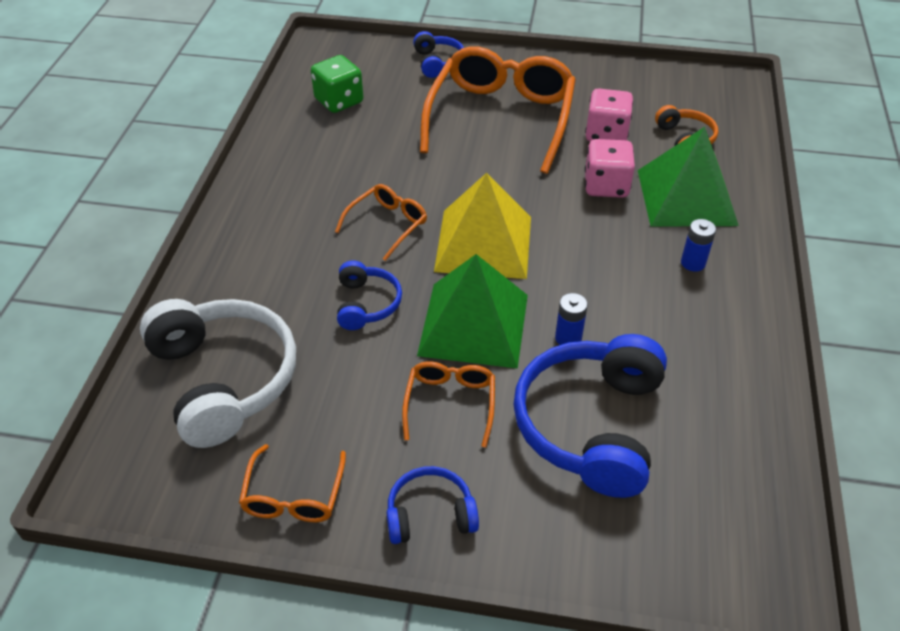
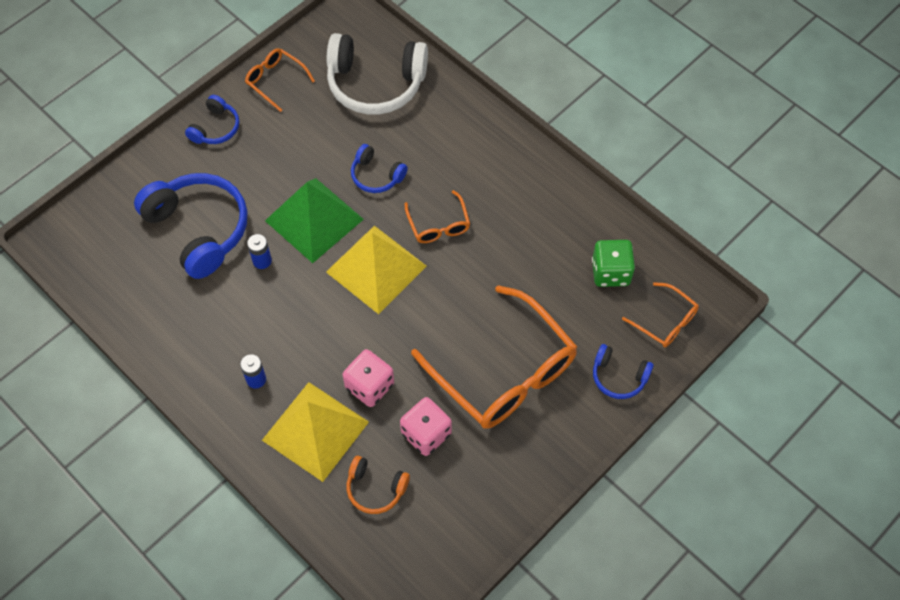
camera: 125 degrees right, 15 degrees up
(450, 404) = (269, 174): orange glasses -> orange glasses (665, 321)
(686, 197) = (315, 431): green pyramid -> yellow pyramid

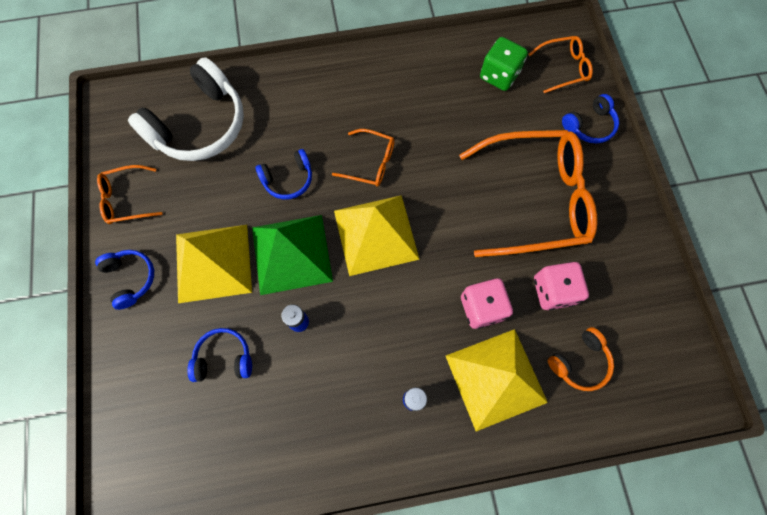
camera: 55 degrees left, 10 degrees up
(198, 229) = (224, 358): blue headphones -> blue headphones, size x0.51
(267, 172) = (213, 263): none -> yellow pyramid

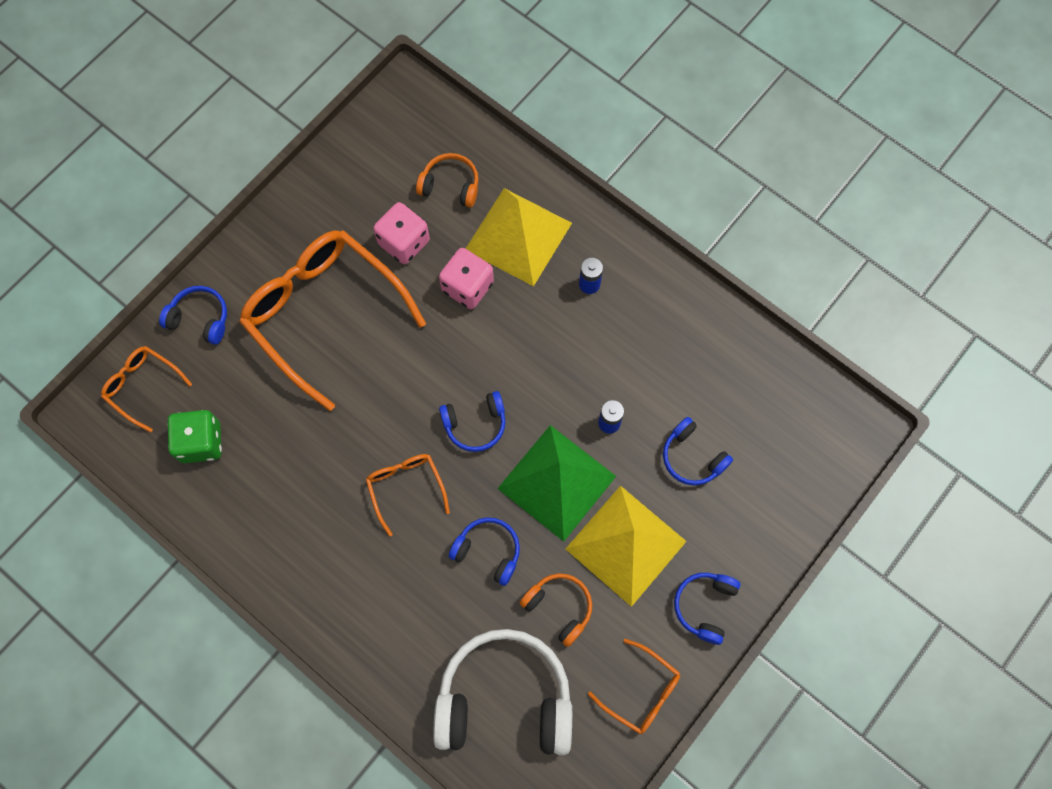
camera: 130 degrees left, 0 degrees up
(217, 192) = (559, 607): none -> orange headphones
(375, 234) = (475, 424): yellow pyramid -> blue headphones

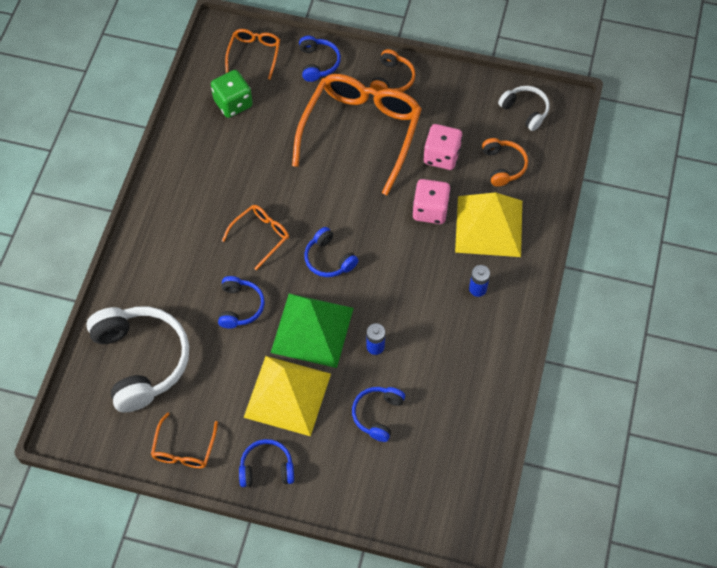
camera: 65 degrees right, 10 degrees down
(392, 129) = (525, 111): none -> white headphones
(559, 607) = (220, 369): orange headphones -> orange headphones (392, 79)

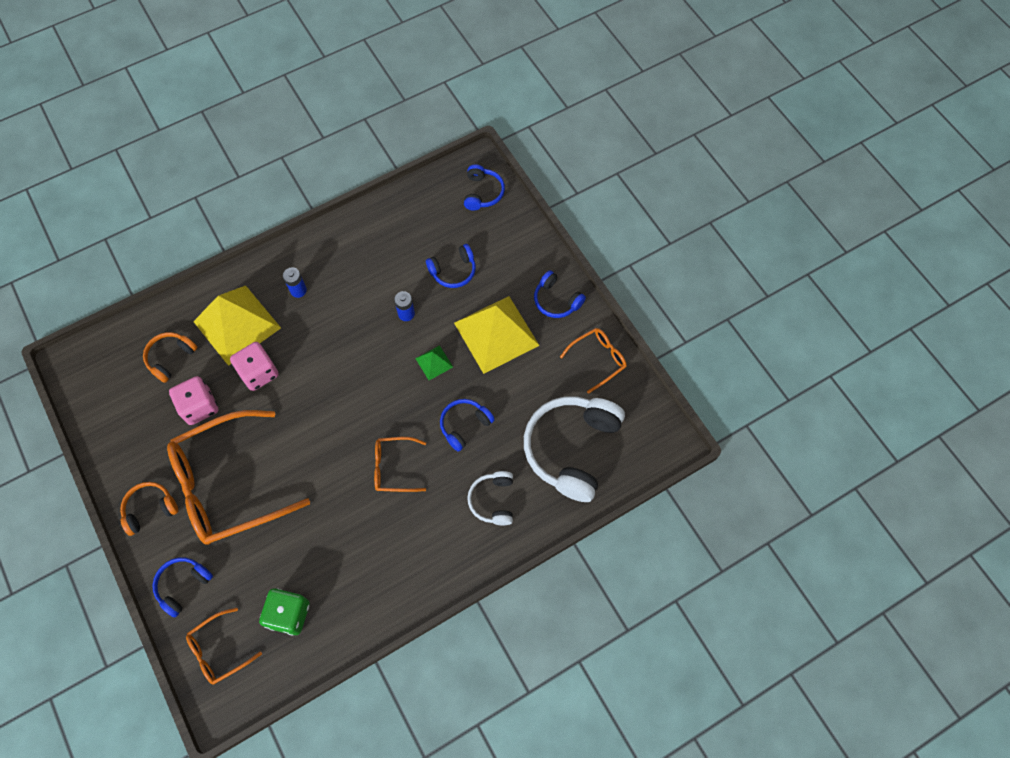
camera: 135 degrees left, 5 degrees up
(312, 330) = (434, 362): green pyramid -> green pyramid, size x0.44
(329, 259) = (367, 403): blue headphones -> blue headphones (482, 193)
(525, 111) = (100, 385): white headphones -> white headphones (493, 500)

